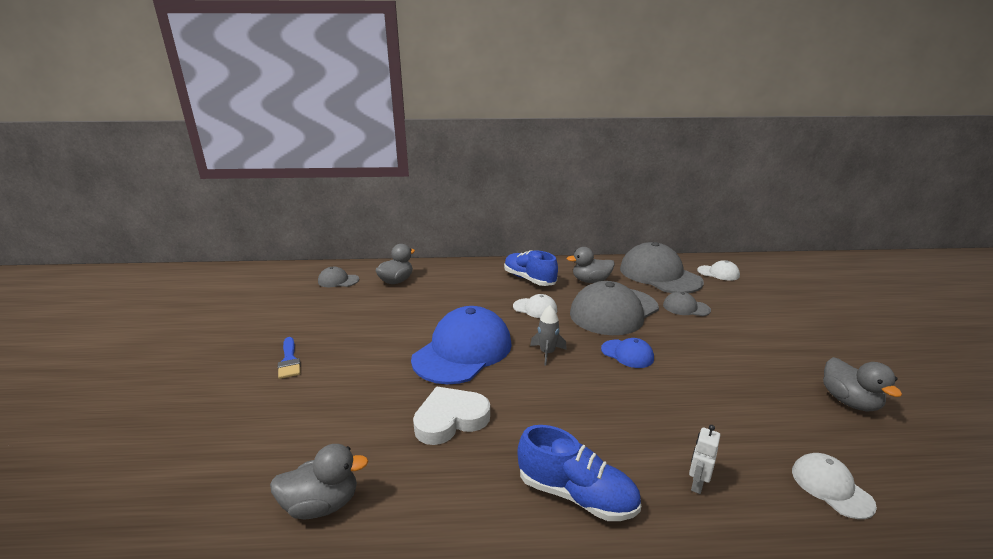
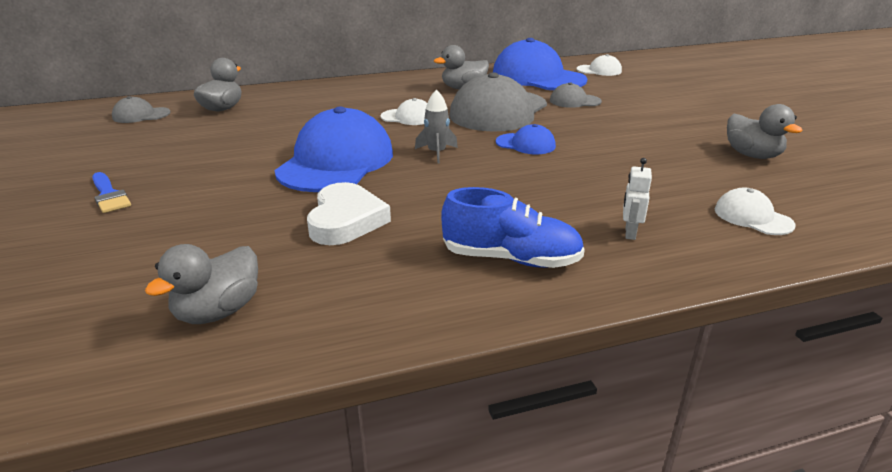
camera: 15 degrees left, 5 degrees up
(322, 504) = (218, 311): grey duck -> grey duck turned 150 degrees clockwise
(450, 419) = (346, 220): white heart -> white heart turned 135 degrees clockwise
(529, 279) = (391, 93): blue shoe -> none
(659, 275) = (538, 77): grey cap -> blue cap

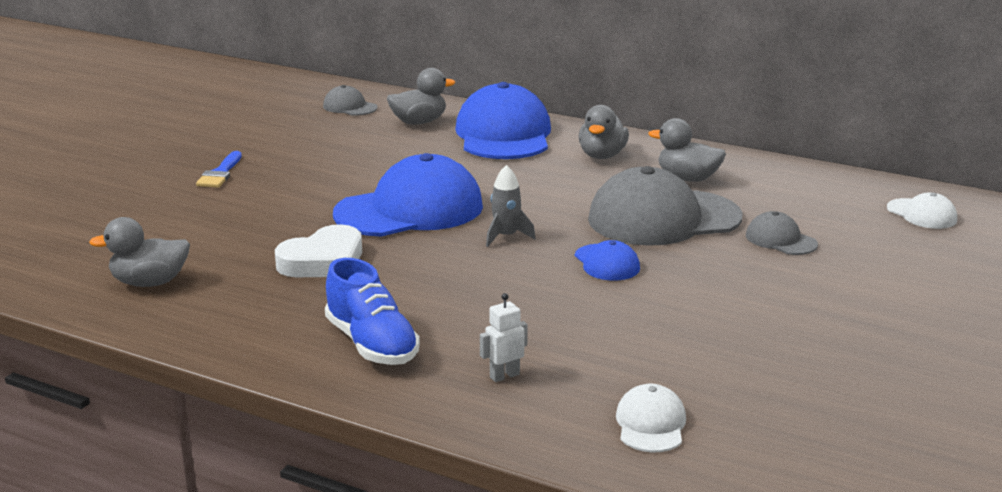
camera: 45 degrees right, 5 degrees down
(408, 117) = (558, 191): white cap -> none
(538, 77) = (812, 195): blue cap -> blue cap (503, 135)
(752, 155) = (828, 381): grey duck -> grey duck (602, 156)

